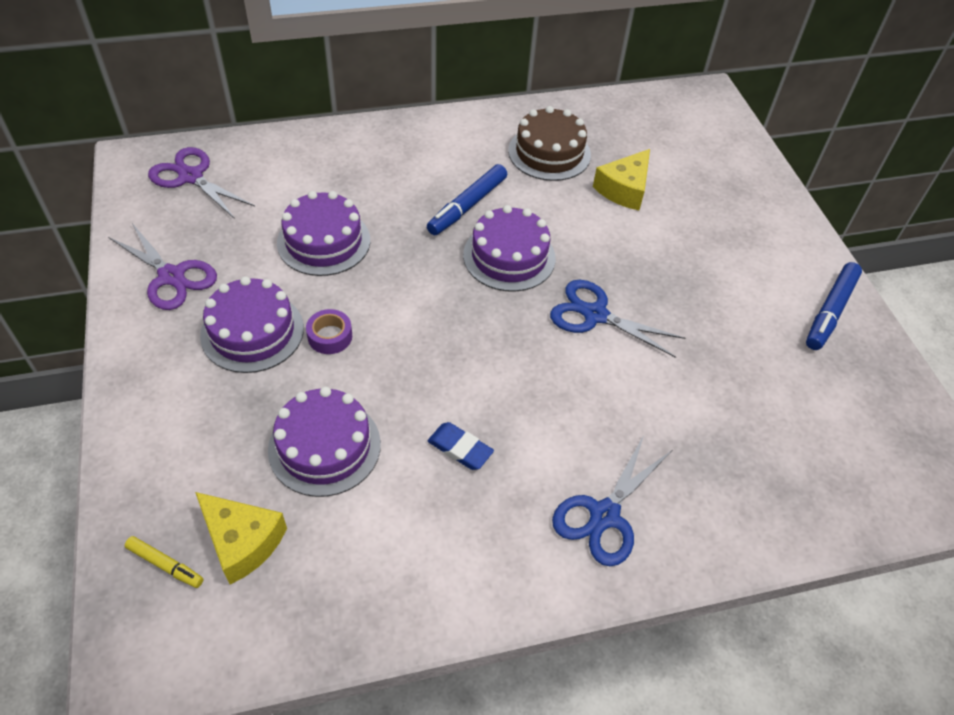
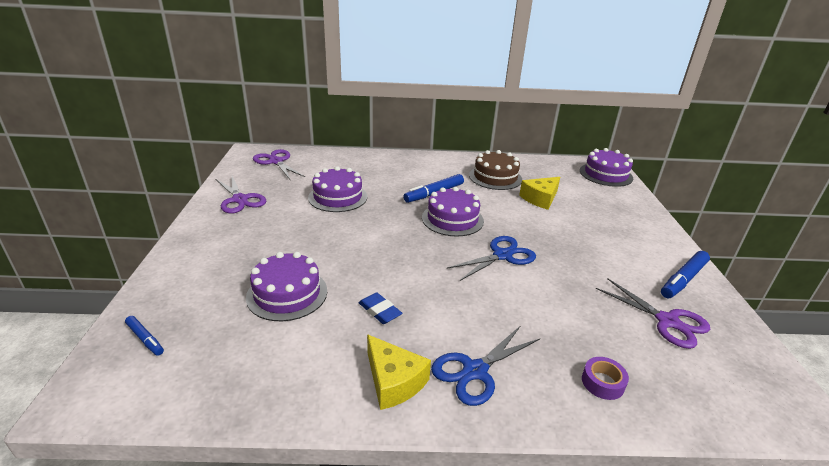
camera: 15 degrees right, 20 degrees down
(165, 565) = (145, 339): yellow marker -> blue marker
(242, 541) = (203, 335): yellow cheese -> yellow cheese (393, 381)
(252, 332) = (272, 230): purple cake -> purple cake (606, 174)
(330, 336) = (319, 239): purple tape -> purple tape (602, 382)
(595, 315) = (502, 255): blue scissors -> blue scissors turned 105 degrees clockwise
(816, 386) = (667, 321): none -> purple scissors

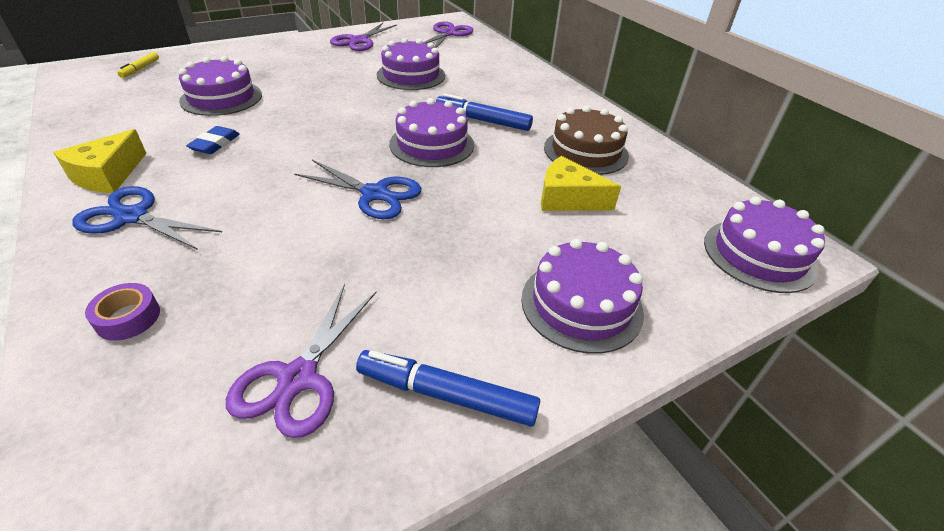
camera: 60 degrees right, 10 degrees up
(145, 339) = (140, 69): blue marker -> yellow marker
(629, 226) = (581, 304): none -> purple cake

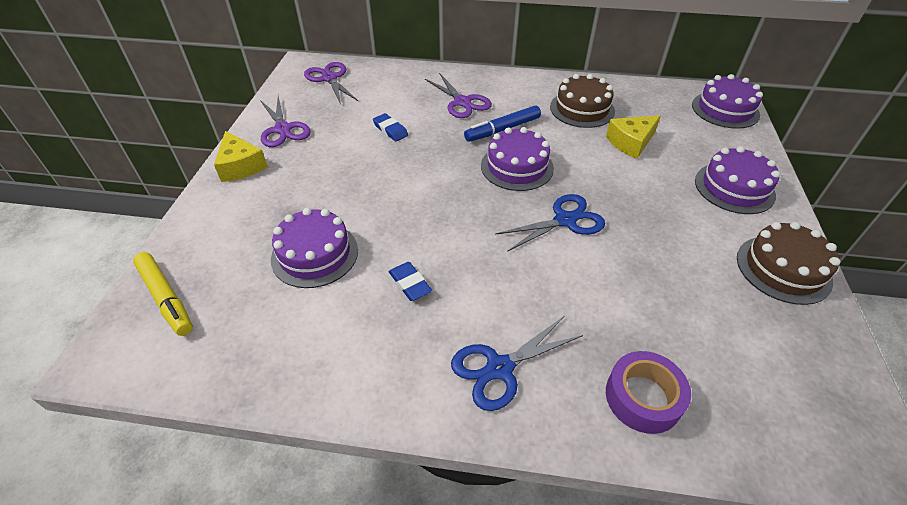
camera: 50 degrees left, 5 degrees up
(108, 175) = (408, 372): yellow cheese -> yellow cheese (241, 166)
(128, 318) = (643, 397): purple tape -> purple tape, size x1.58
(140, 69) = (166, 297): yellow marker -> yellow marker, size x1.75
(298, 378) = (745, 325): purple scissors -> purple scissors (462, 102)
(411, 75) = (390, 130): purple cake -> blue eraser
(446, 395) = (783, 269): blue marker -> brown cake

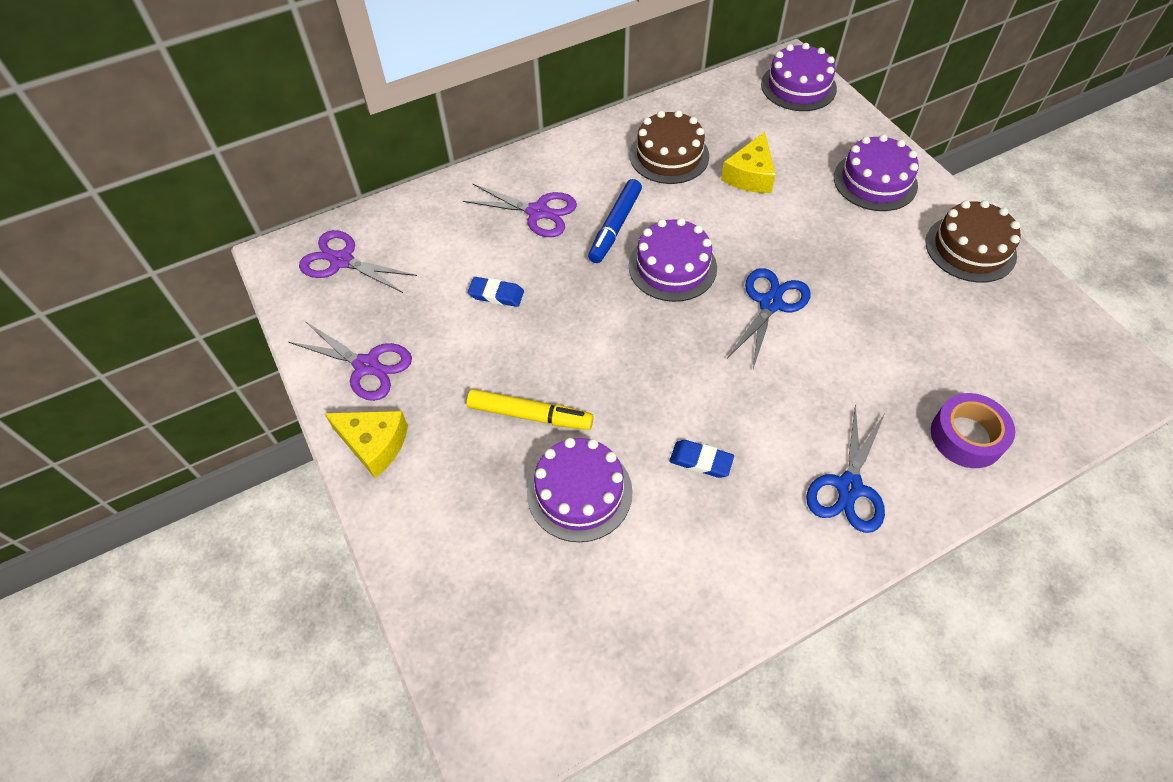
camera: 35 degrees left, 10 degrees up
(166, 297) = (482, 642): yellow marker -> yellow marker (530, 415)

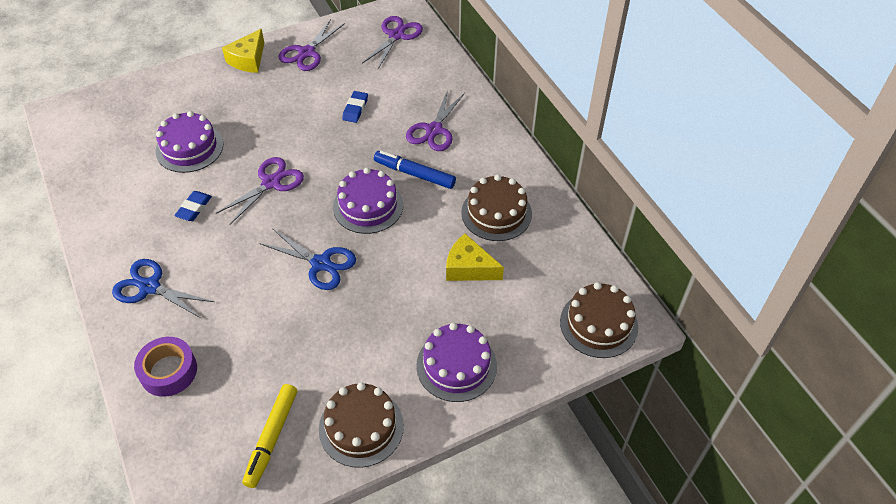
camera: 90 degrees right, 5 degrees down
(530, 415) = (251, 126): yellow marker -> yellow marker (272, 438)
(643, 374) = (271, 183): none -> purple scissors
(798, 86) = (598, 324): purple cake -> brown cake

